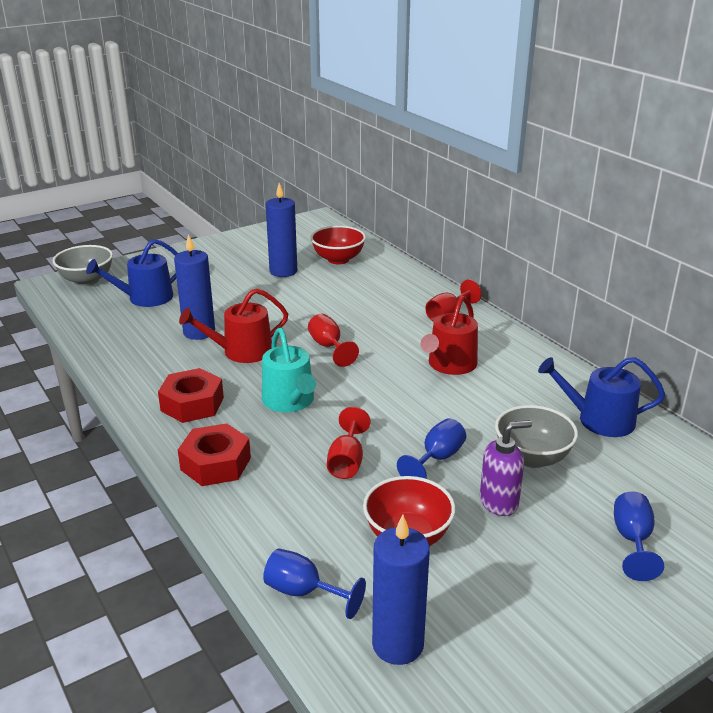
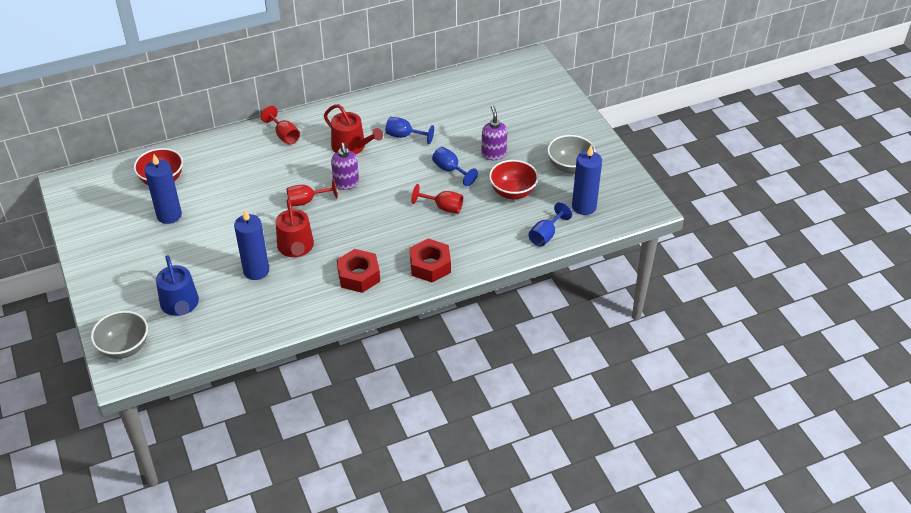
camera: 80 degrees left, 15 degrees up
(290, 401) = (371, 227): turquoise watering can -> none
(372, 370) = (346, 183): none -> purple soap dispenser
(532, 457) = (459, 133): grey bowl -> grey bowl (569, 166)
(599, 420) = (431, 99): blue watering can -> none
(632, 540) = (531, 116): blue goblet -> blue goblet (404, 136)

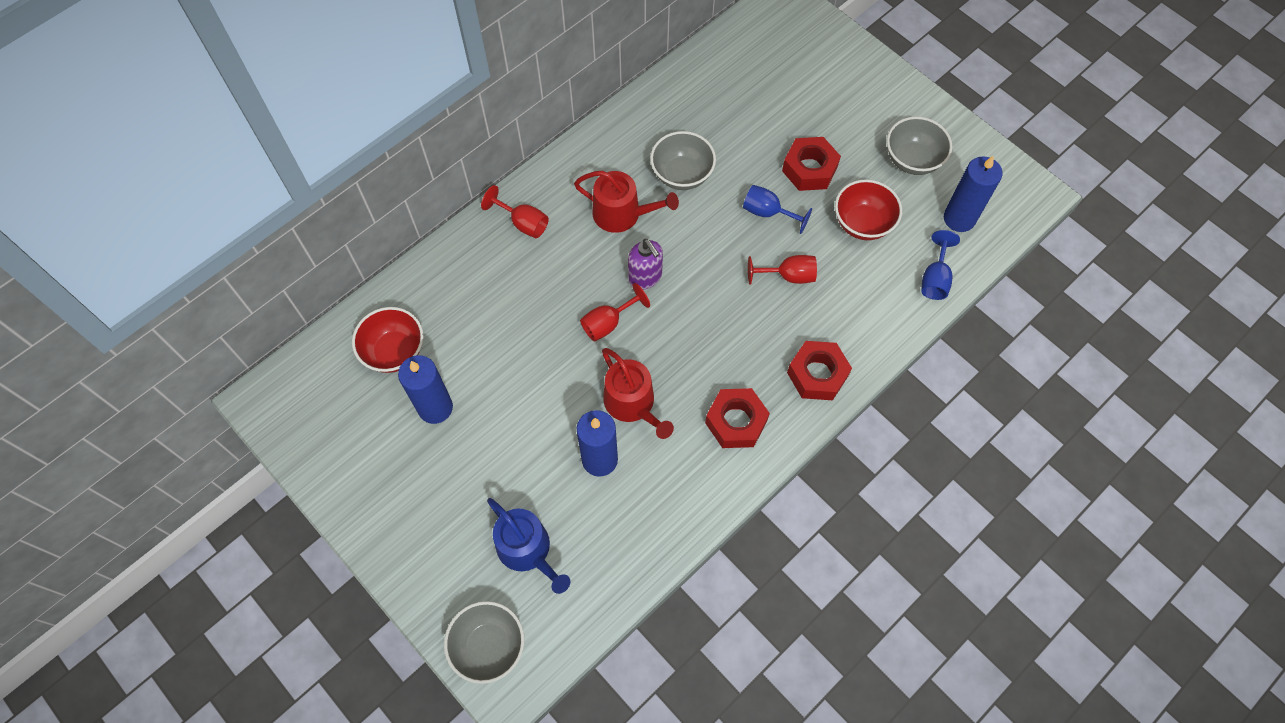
camera: 20 degrees left, 20 degrees up
(404, 136) = (682, 175): blue goblet -> grey bowl
(493, 154) = (809, 169): purple soap dispenser -> red nut

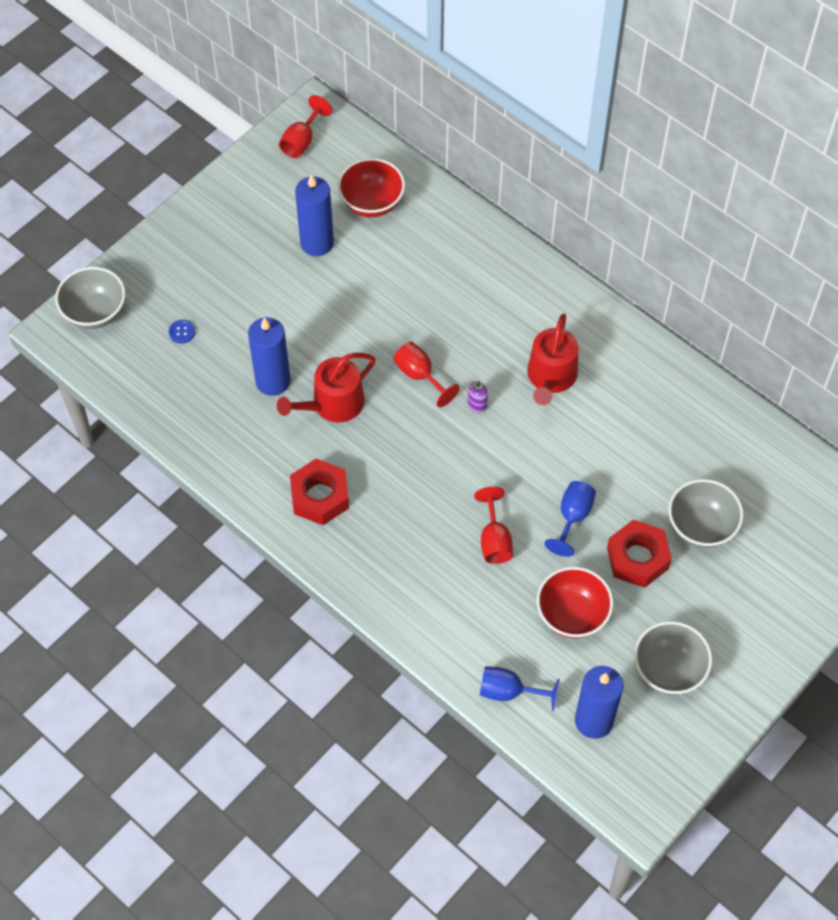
camera: 85 degrees right, 5 degrees down
(523, 223) = (527, 290): red goblet -> red goblet (301, 141)
(528, 550) = (182, 332): blue watering can -> blue button
(645, 277) = (477, 404): purple soap dispenser -> purple soap dispenser, size x0.58
(682, 175) = (609, 430): grey bowl -> grey bowl (701, 527)
(817, 374) = (379, 571): red nut -> none

